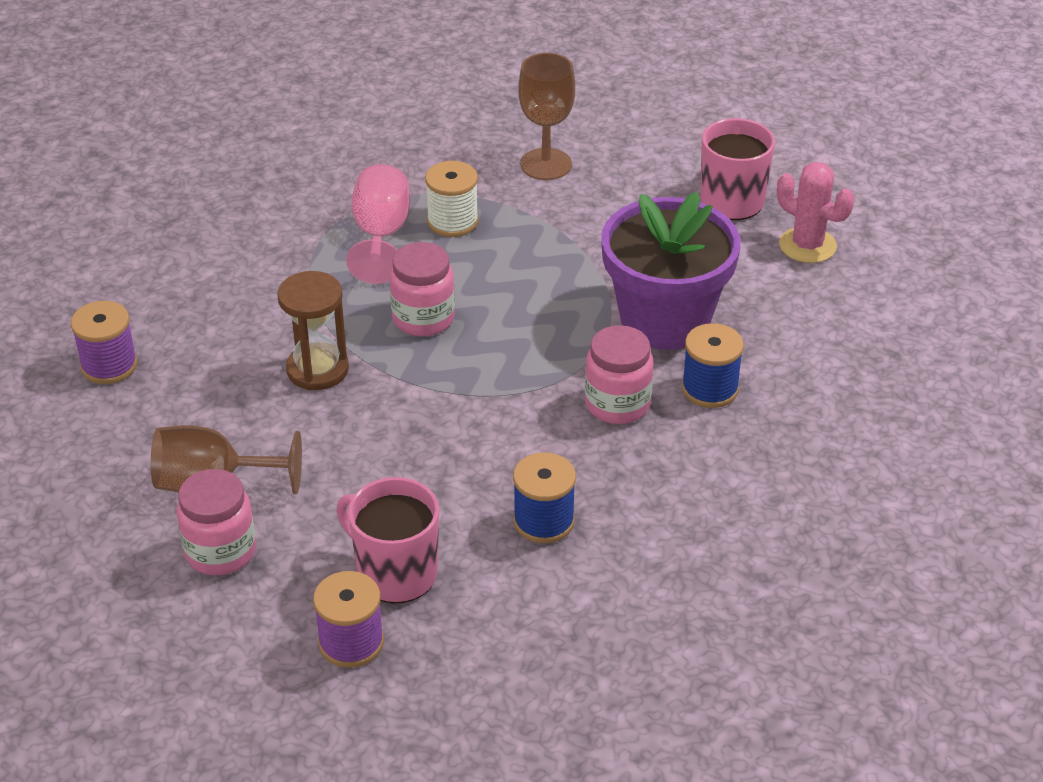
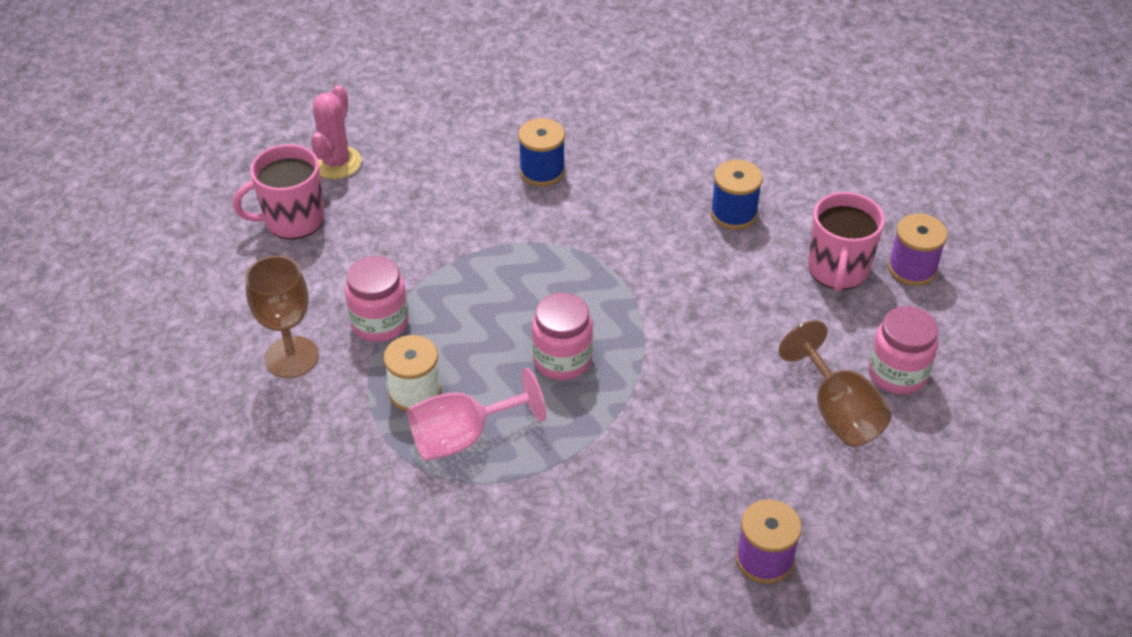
camera: 115 degrees left, 5 degrees up
(317, 369) = (669, 403): brown hourglass -> none
(617, 404) = (590, 213): pink jar -> pink jar (380, 323)
(665, 320) = (476, 215): purple flower pot -> none

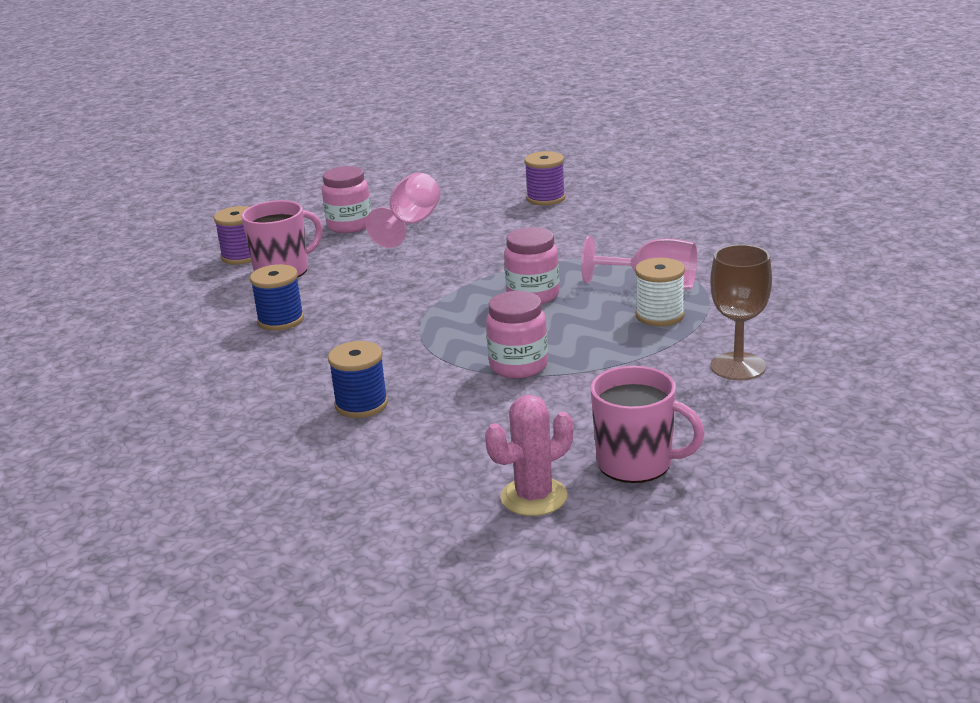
camera: 135 degrees left, 20 degrees down
(380, 323) = (640, 360): pink jar -> pink jar (518, 366)
(837, 411) = (410, 224): brown goblet -> pink goblet

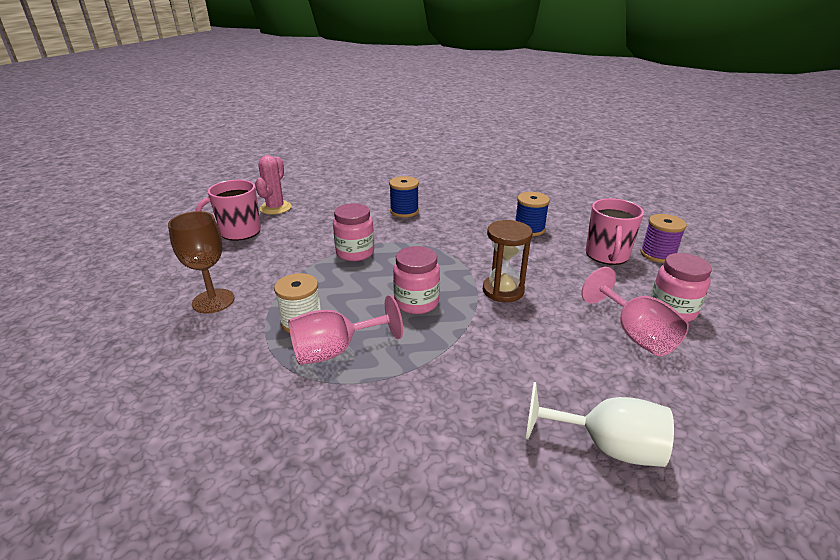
camera: 135 degrees right, 5 degrees up
(440, 278) = (503, 290): none -> brown hourglass
(546, 198) = (606, 446): purple spool -> white goblet

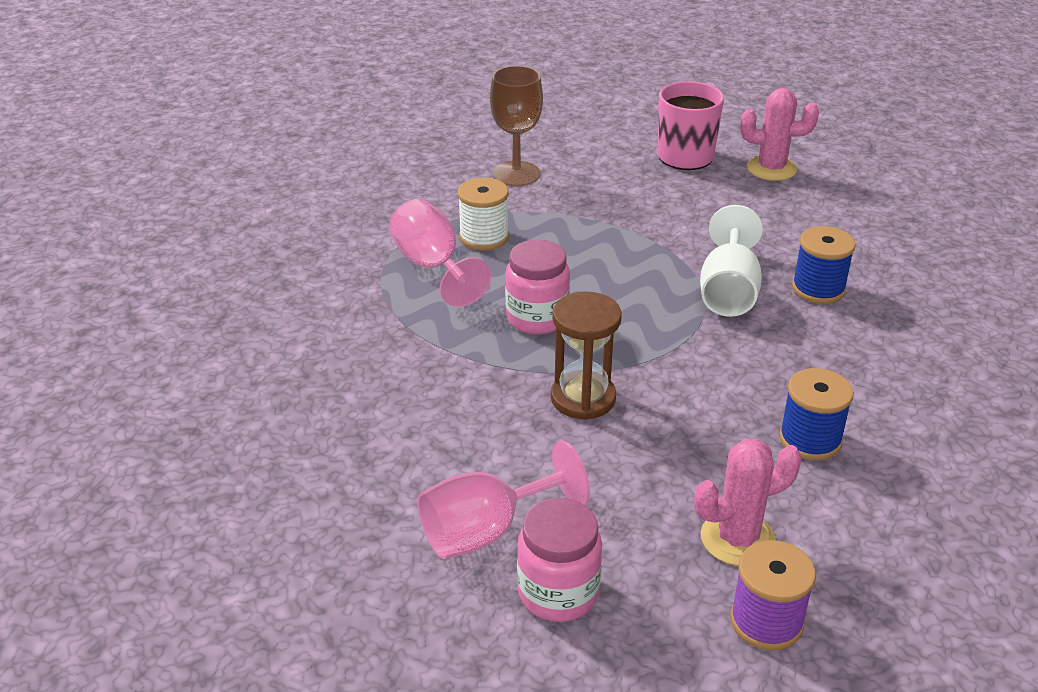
camera: 85 degrees right, 5 degrees up
(355, 253) = (656, 255): pink jar -> none
(606, 446) = (276, 465): white goblet -> white goblet (728, 291)
(607, 255) = (737, 538): pink mug -> pink cactus

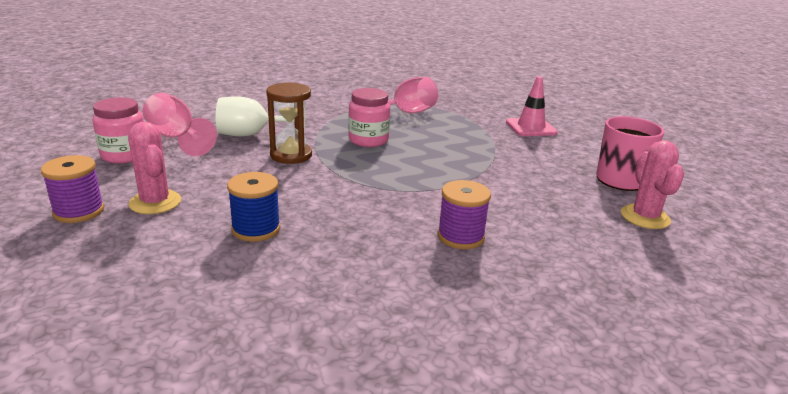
camera: 75 degrees right, 10 degrees down
(484, 237) = (447, 123): white spool -> none
(516, 174) = (531, 127): brown goblet -> pink traffic cone
(728, 291) = (433, 198): white goblet -> white goblet (252, 135)
(818, 289) = (460, 236): blue spool -> purple spool

